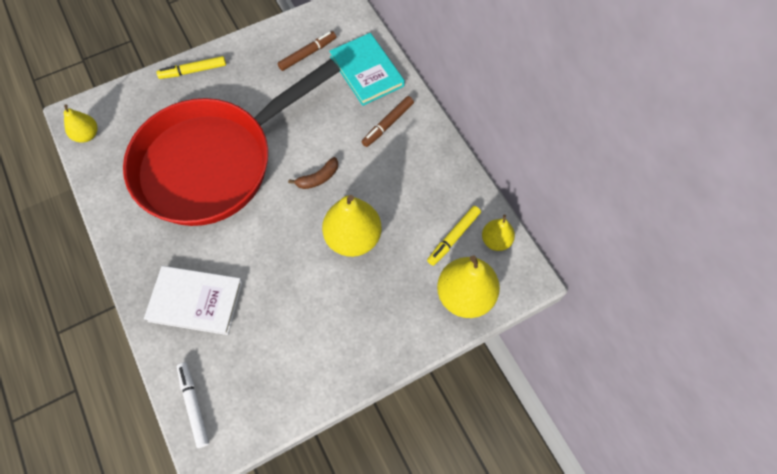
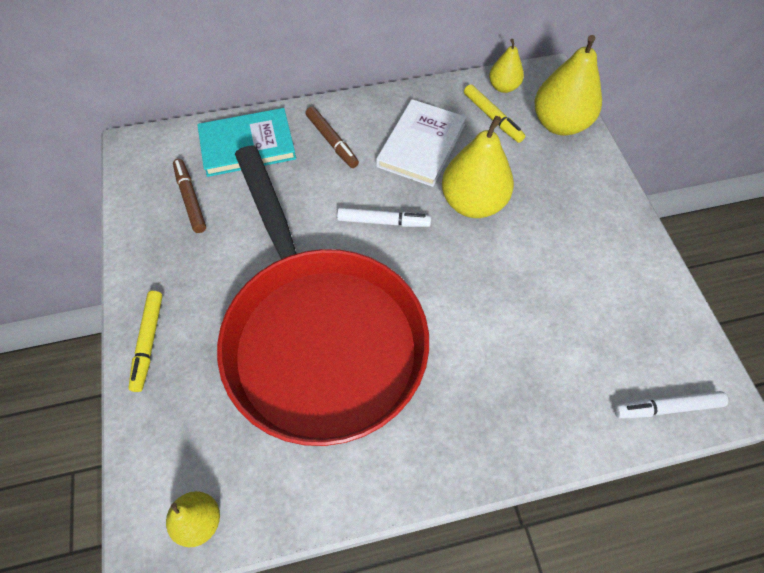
camera: 75 degrees left, 5 degrees down
(196, 301) = (526, 387): white book -> white book (421, 145)
(318, 178) = (383, 221): brown banana -> white marker

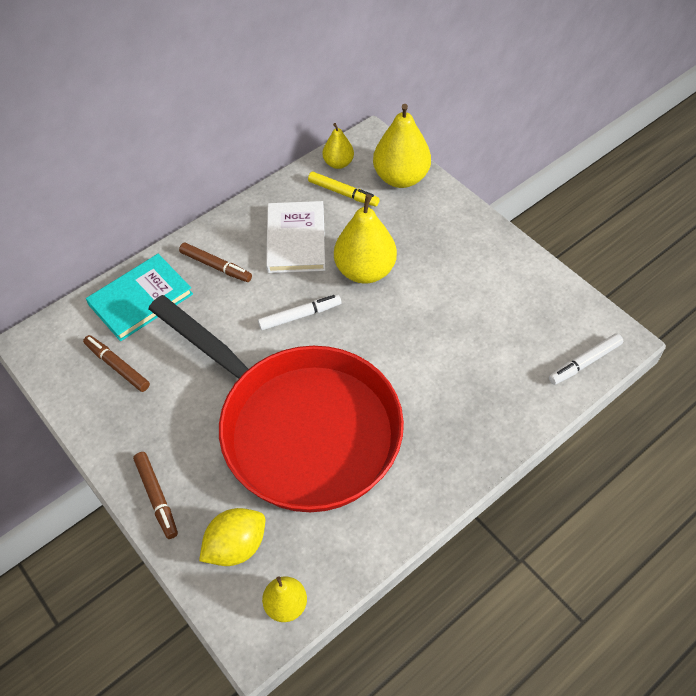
camera: 25 degrees left, 5 degrees down
(149, 342) = (156, 496): yellow marker -> brown marker
(189, 431) = (236, 546): none -> yellow lemon

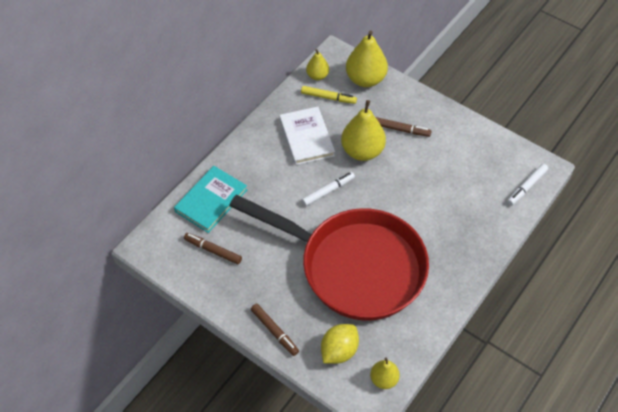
camera: 15 degrees left, 0 degrees up
(215, 266) = (256, 167): brown marker -> brown marker (401, 129)

